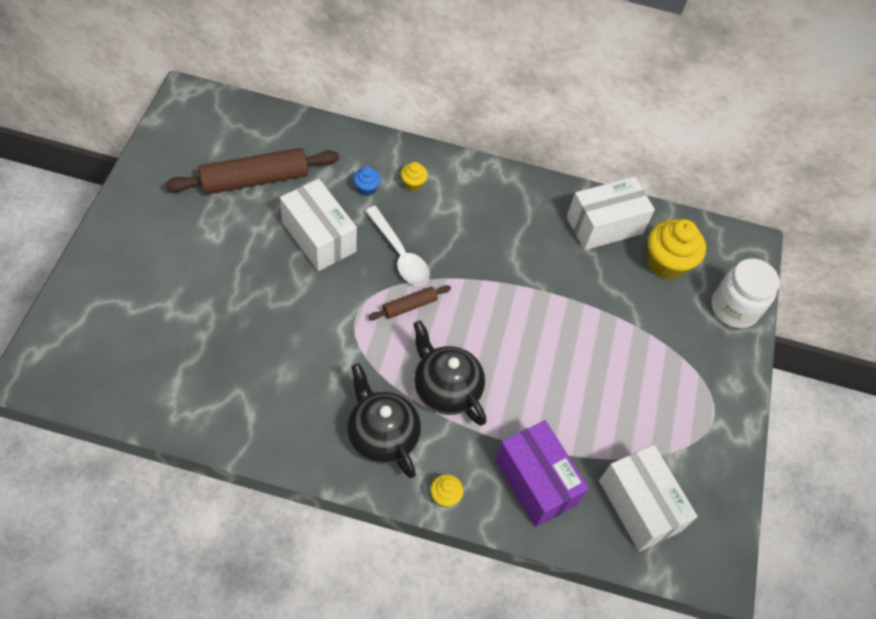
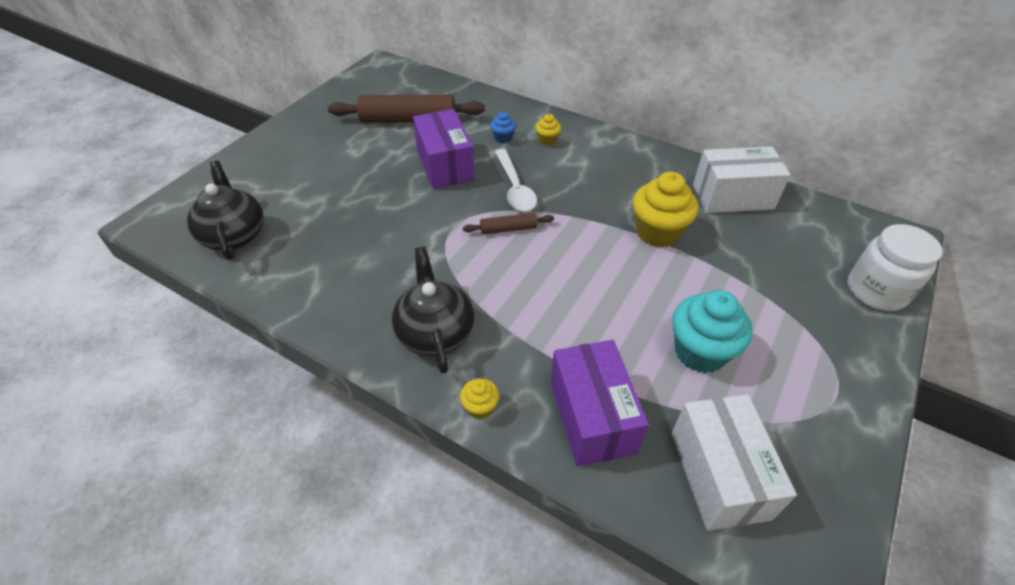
camera: 25 degrees right, 10 degrees down
(319, 237) = (445, 165): white box -> purple box
(445, 389) = (519, 304): black teapot -> black teapot (234, 235)
(606, 401) = (700, 352): none -> turquoise cupcake
(666, 263) = (797, 238): yellow cupcake -> yellow cupcake (657, 232)

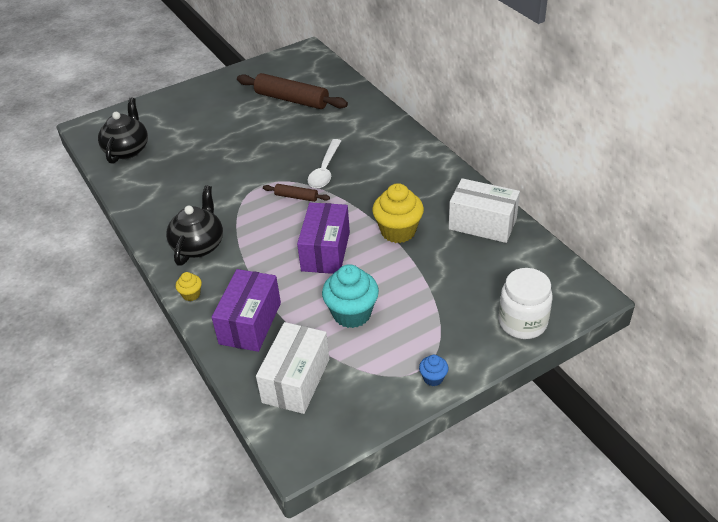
camera: 30 degrees right, 5 degrees down
(445, 165) = (290, 140): purple box -> purple box (326, 251)
(503, 138) = (348, 131): blue cupcake -> blue cupcake (433, 378)
(547, 140) = (379, 142): yellow cupcake -> none

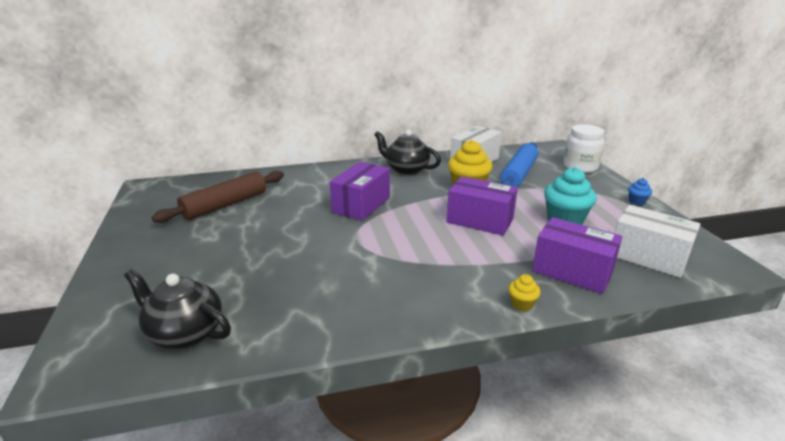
camera: 75 degrees left, 15 degrees down
(199, 245) = (438, 290): black teapot -> black teapot (406, 169)
(296, 197) = (391, 223): brown rolling pin -> none
(325, 170) = (361, 205): white spoon -> purple box
(462, 266) = (518, 174): none -> blue rolling pin

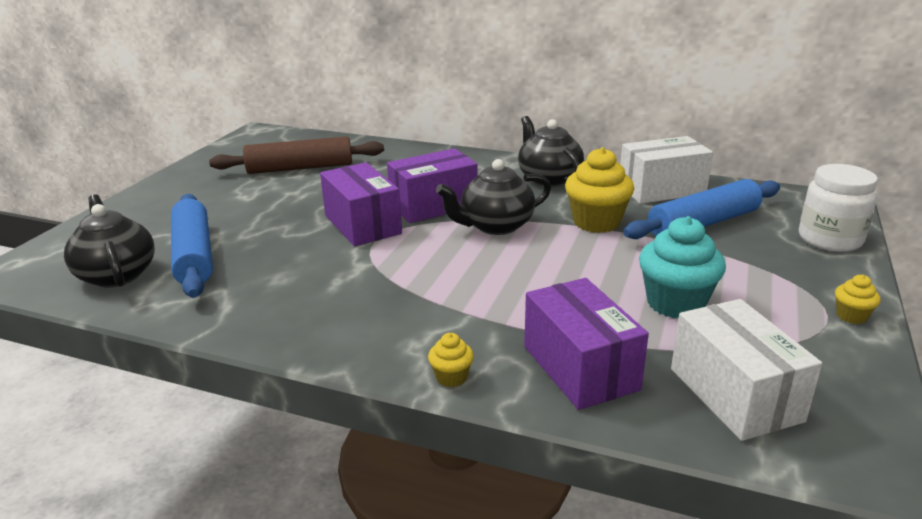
camera: 35 degrees right, 0 degrees up
(233, 294) = (194, 255): none -> blue rolling pin
(417, 207) = (495, 226): none -> black teapot
(480, 220) = (551, 265): purple box -> purple box (362, 224)
(636, 202) = (851, 316): blue cupcake -> yellow cupcake

